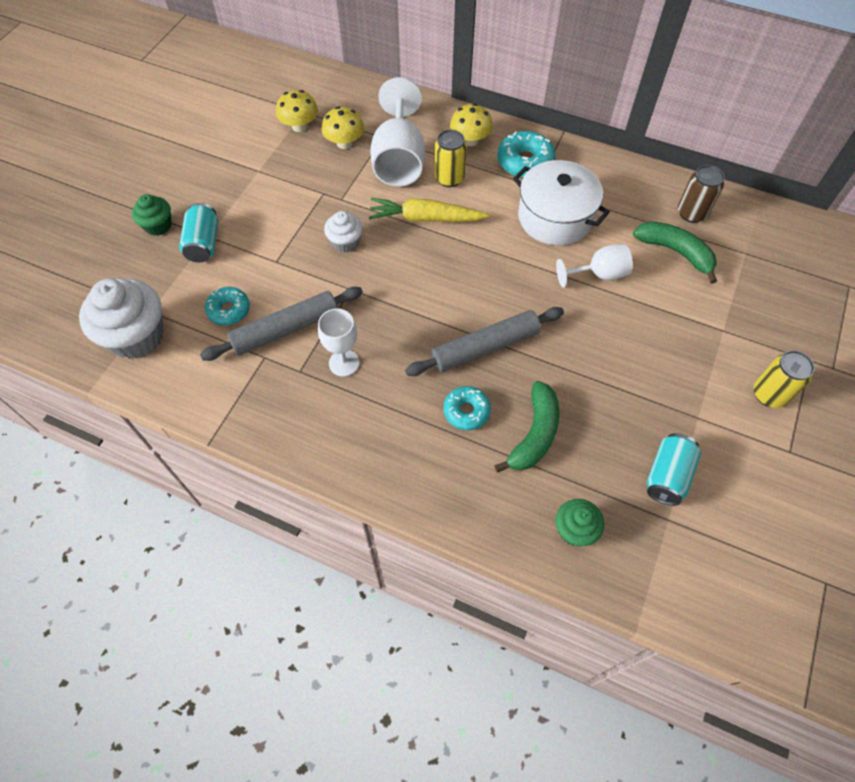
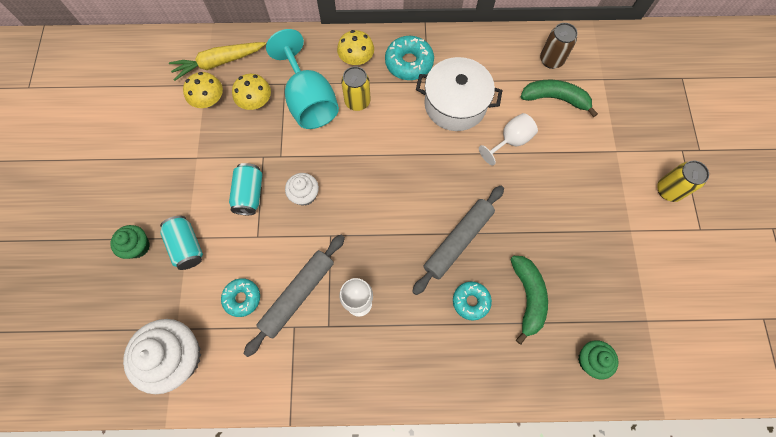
camera: 25 degrees left, 10 degrees up
(399, 160) = (309, 101): white goblet -> turquoise goblet
(425, 218) = (357, 146): yellow carrot -> yellow carrot (218, 63)
(667, 476) = (631, 287): turquoise can -> turquoise can (249, 194)

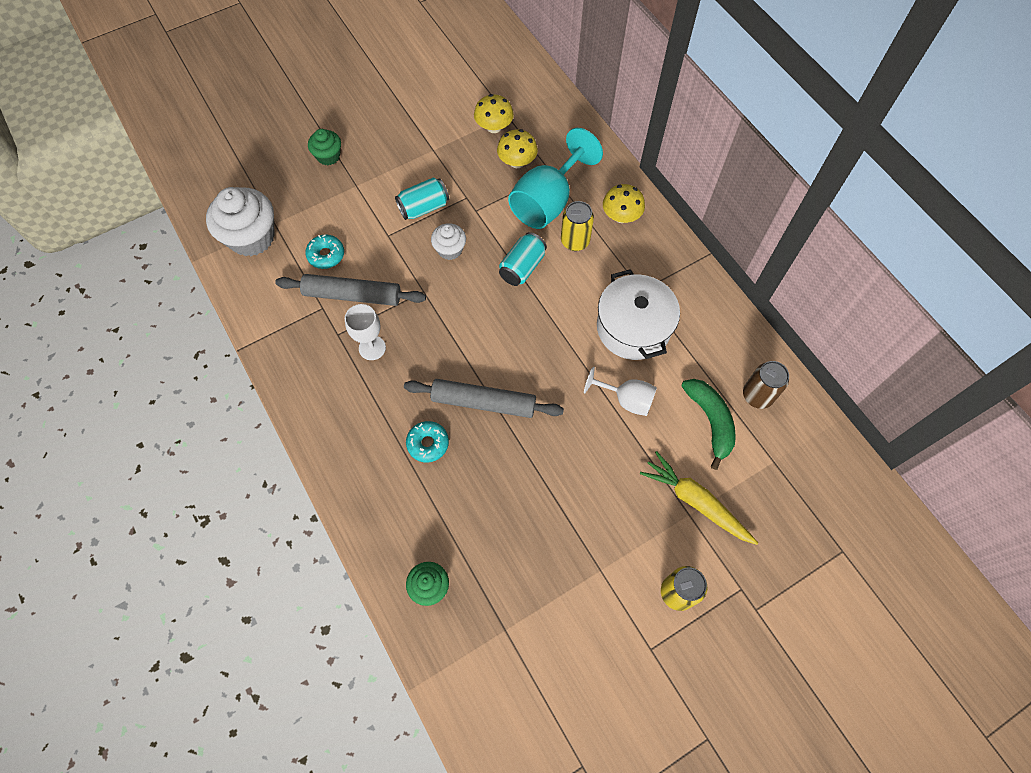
camera: 60 degrees right, 5 degrees down
(187, 246) = (348, 189): turquoise can -> turquoise can (522, 267)
(218, 63) = (536, 112): yellow carrot -> yellow carrot (695, 502)
(409, 63) = (651, 263): turquoise donut -> none
(528, 297) = (462, 495): green banana -> none

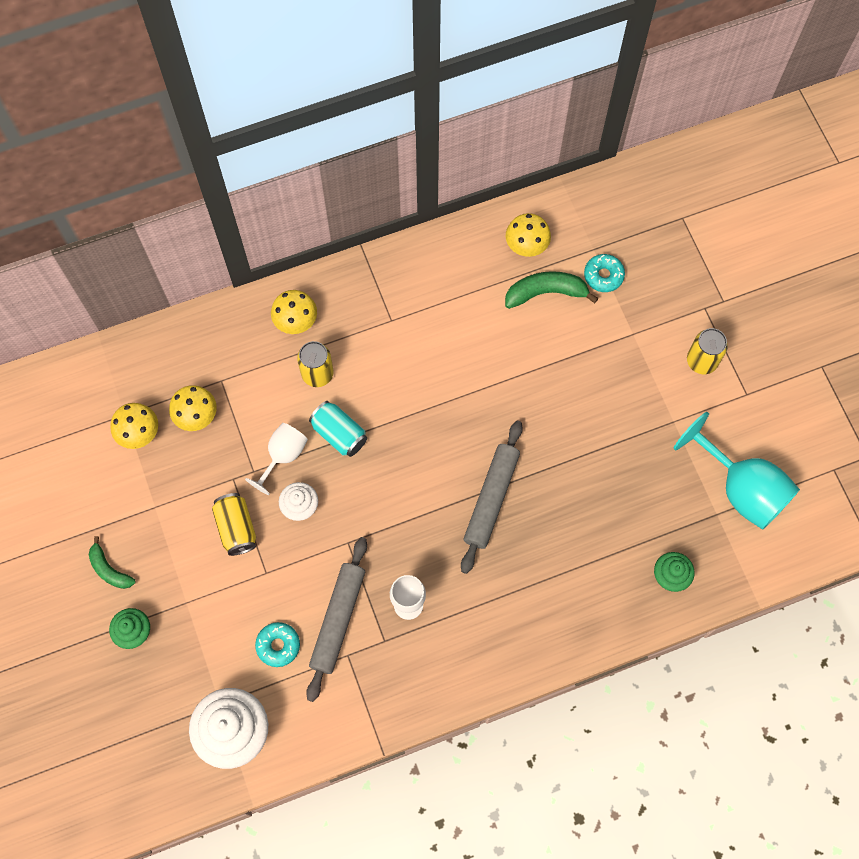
camera: 80 degrees left, 5 degrees up
(377, 131) = (109, 569): none -> green banana
(424, 207) = (236, 528): turquoise can -> yellow can
(428, 443) = (527, 560): turquoise donut -> turquoise donut (603, 276)
(547, 202) = (259, 392): turquoise goblet -> turquoise goblet (741, 488)
(626, 400) = (511, 362): white goblet -> white goblet (283, 456)
(633, 327) = (433, 338): white pot -> none
(695, 502) = (622, 325): yellow carrot -> none
(757, 395) = (526, 244): brown can -> yellow mushroom

